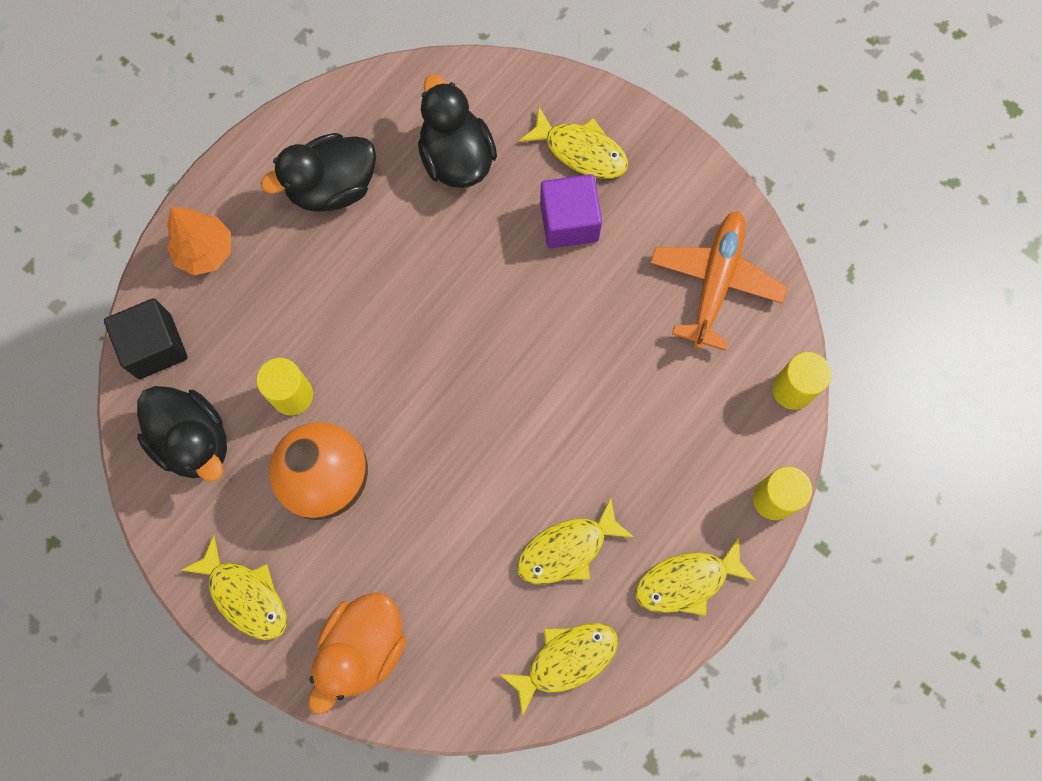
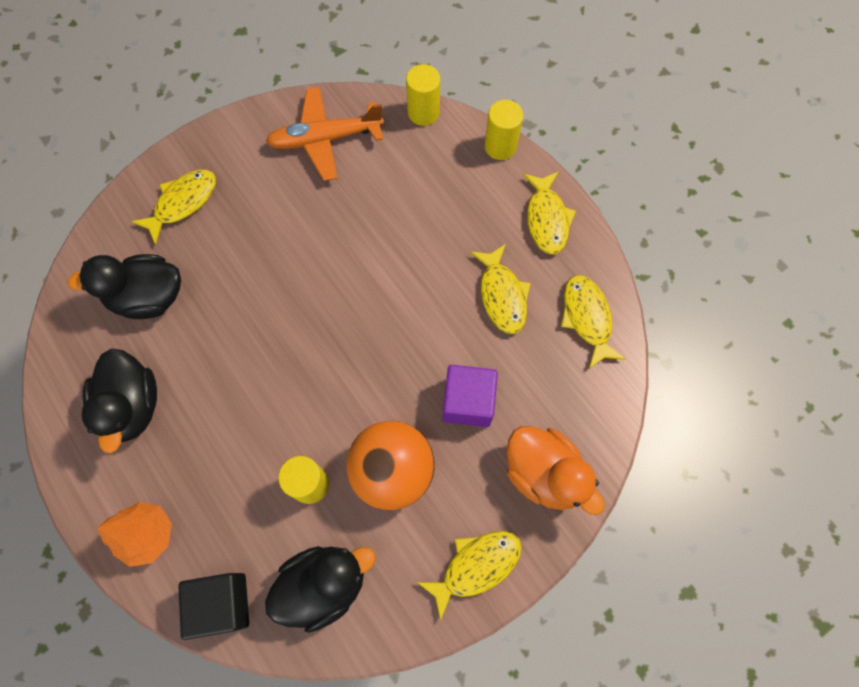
camera: 75 degrees left, 5 degrees down
(569, 221) = (238, 226): purple cube -> purple cube (468, 402)
(715, 282) = (325, 139): orange plane -> orange plane turned 45 degrees counterclockwise

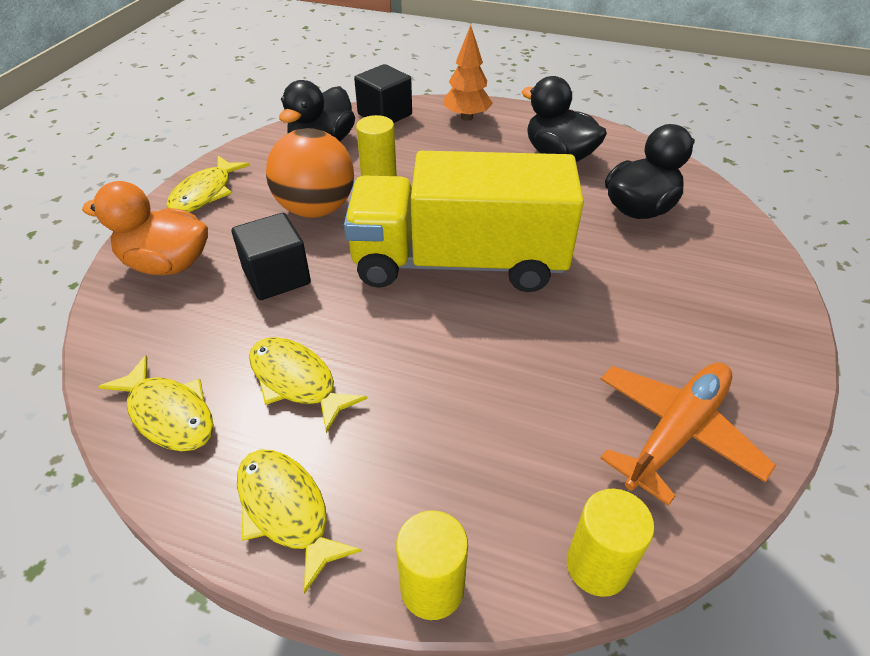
camera: 145 degrees right, 25 degrees down
(182, 203) = (719, 281): yellow fish -> none
(330, 331) = (459, 262): none -> yellow truck
(468, 402) = (277, 277): purple cube -> black cube

